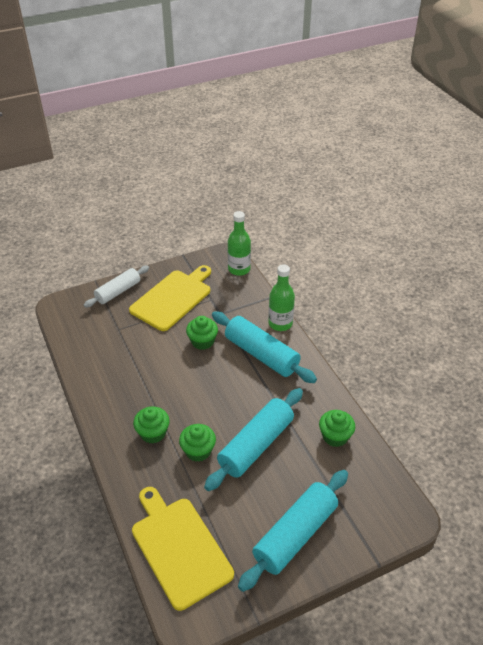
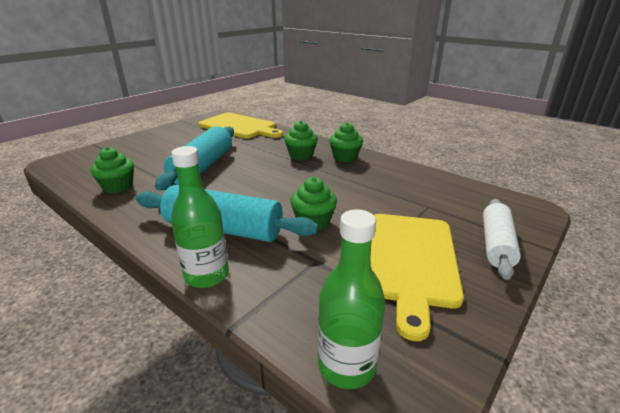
camera: 155 degrees right, 15 degrees down
(198, 451) = (254, 155): green cupcake -> green cupcake (345, 157)
(295, 535) = (158, 141): turquoise rolling pin -> none

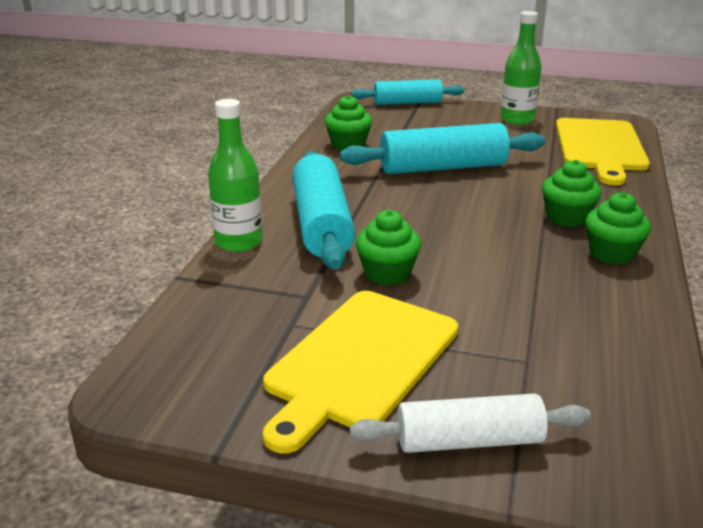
camera: 65 degrees right, 0 degrees up
(93, 151) = (407, 103): none -> turquoise rolling pin
(346, 365) = (160, 348): green bottle -> green bottle (517, 119)
(409, 260) = (359, 361): yellow cutting board -> yellow cutting board turned 45 degrees counterclockwise

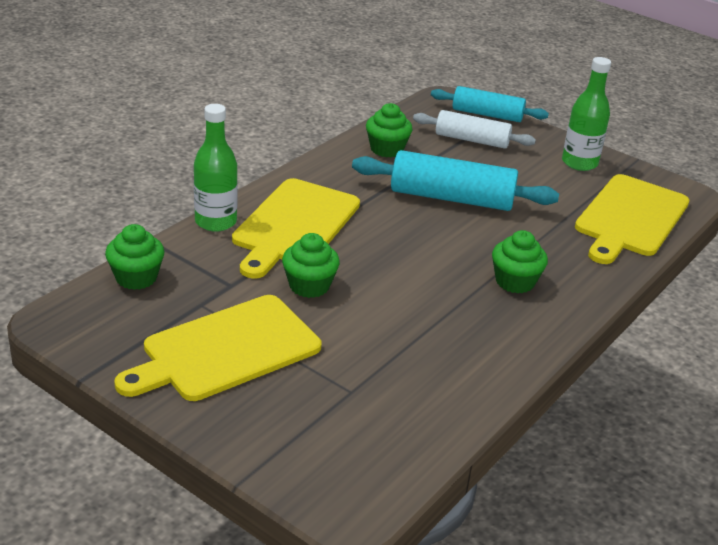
camera: 20 degrees right, 5 degrees up
(321, 224) = (294, 225): turquoise rolling pin -> yellow cutting board
(469, 441) = (252, 431): white rolling pin -> white rolling pin (472, 140)
(612, 253) = (518, 327): green cupcake -> green cupcake (136, 277)

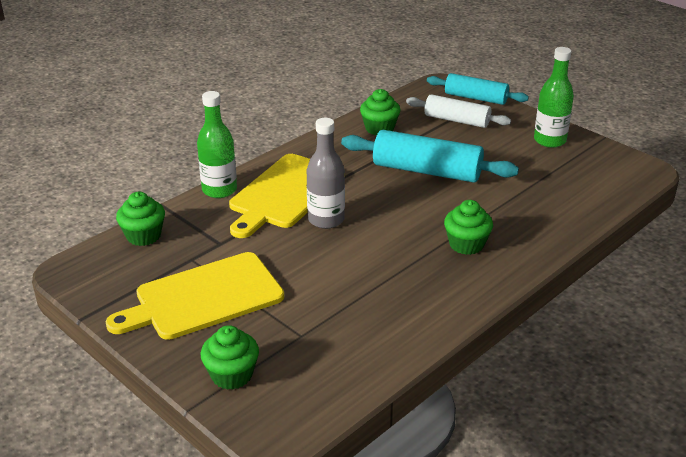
camera: 10 degrees right, 0 degrees up
(309, 286) = (286, 245): green cupcake -> green cupcake (232, 375)
(349, 255) = (326, 219): none -> grey bottle
(630, 218) = (585, 189): yellow cutting board -> none

